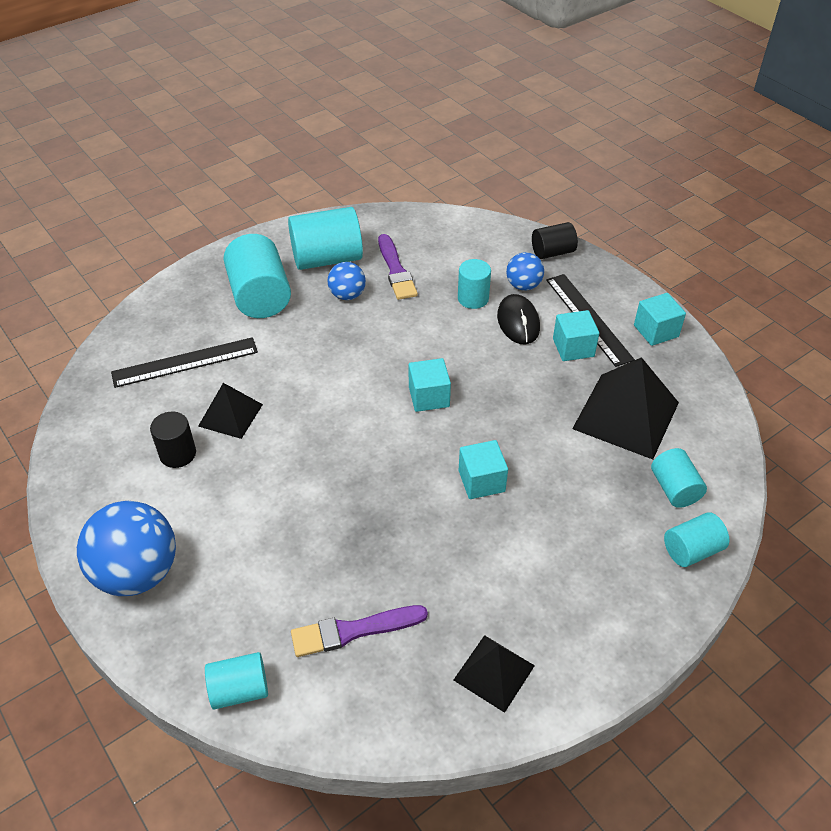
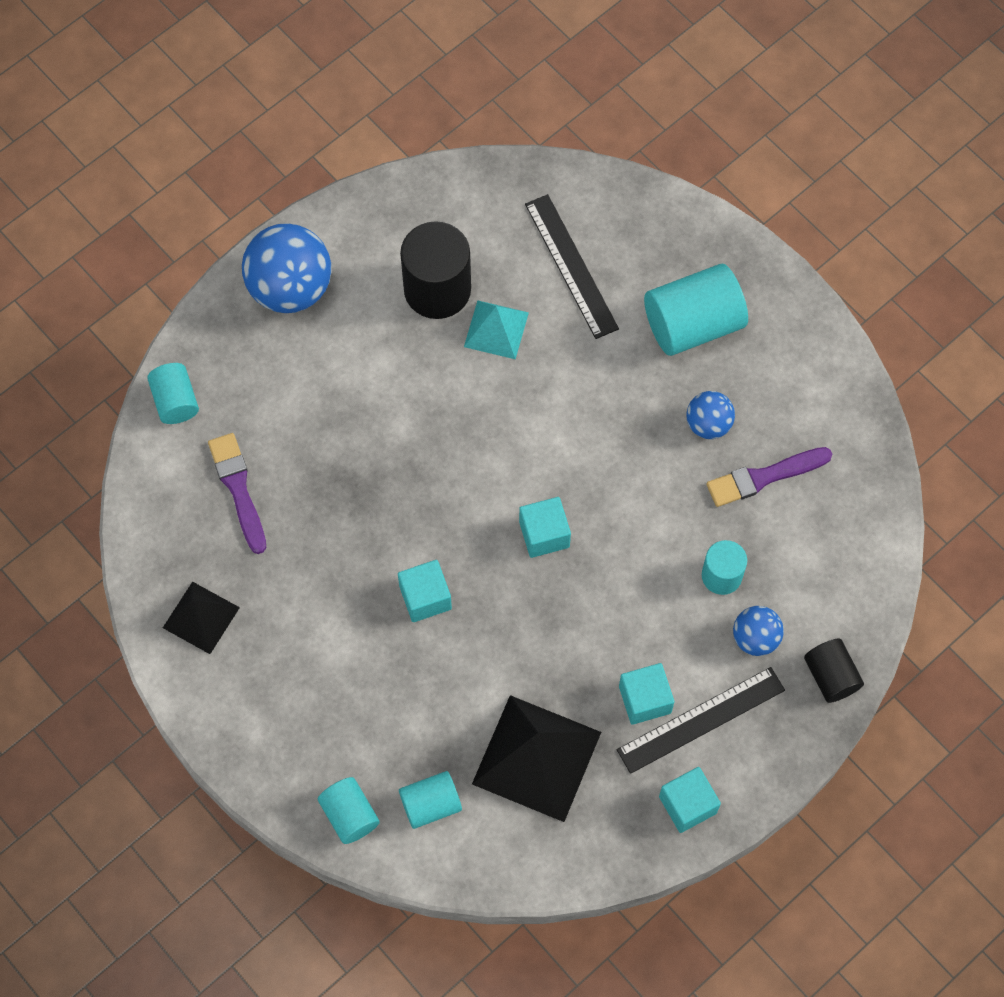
camera: 85 degrees right, 20 degrees up
(178, 454) = (437, 289): black cylinder -> black cylinder, size x1.73
(230, 415) = (496, 329): black pyramid -> turquoise pyramid
(327, 258) = (776, 390): turquoise cylinder -> none
(518, 322) = (684, 632): black mouse -> none

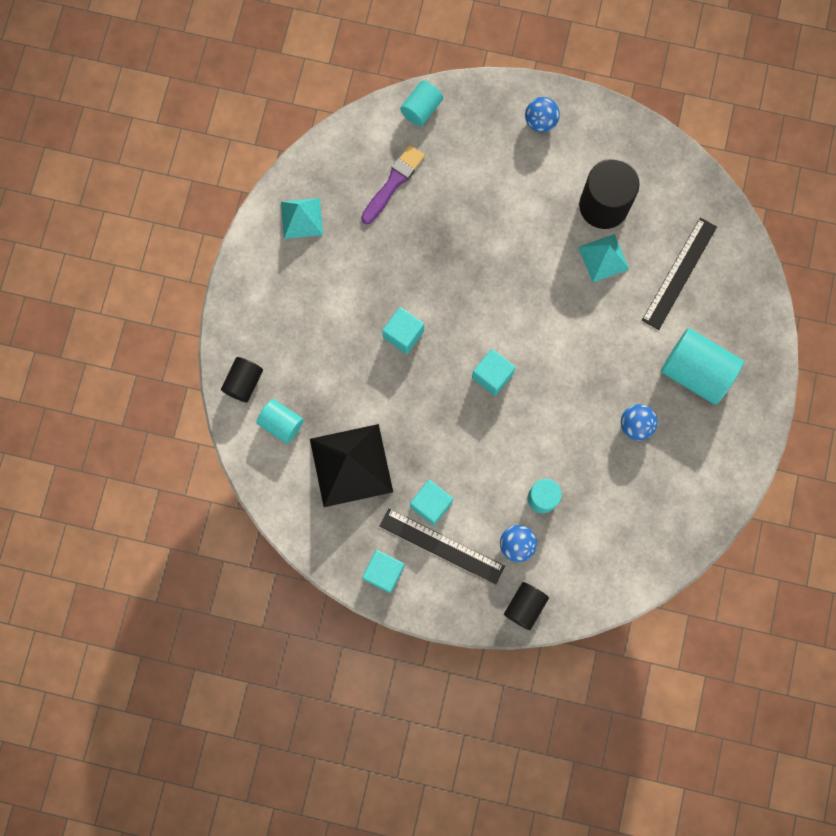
camera: 55 degrees right, 10 degrees up
(201, 617) = (301, 218): black pyramid -> turquoise pyramid
(290, 288) = (540, 122): blue ball -> blue ball, size x0.53
(350, 815) = (244, 383): turquoise cylinder -> black cylinder
(764, 477) = (625, 482): purple brush -> none

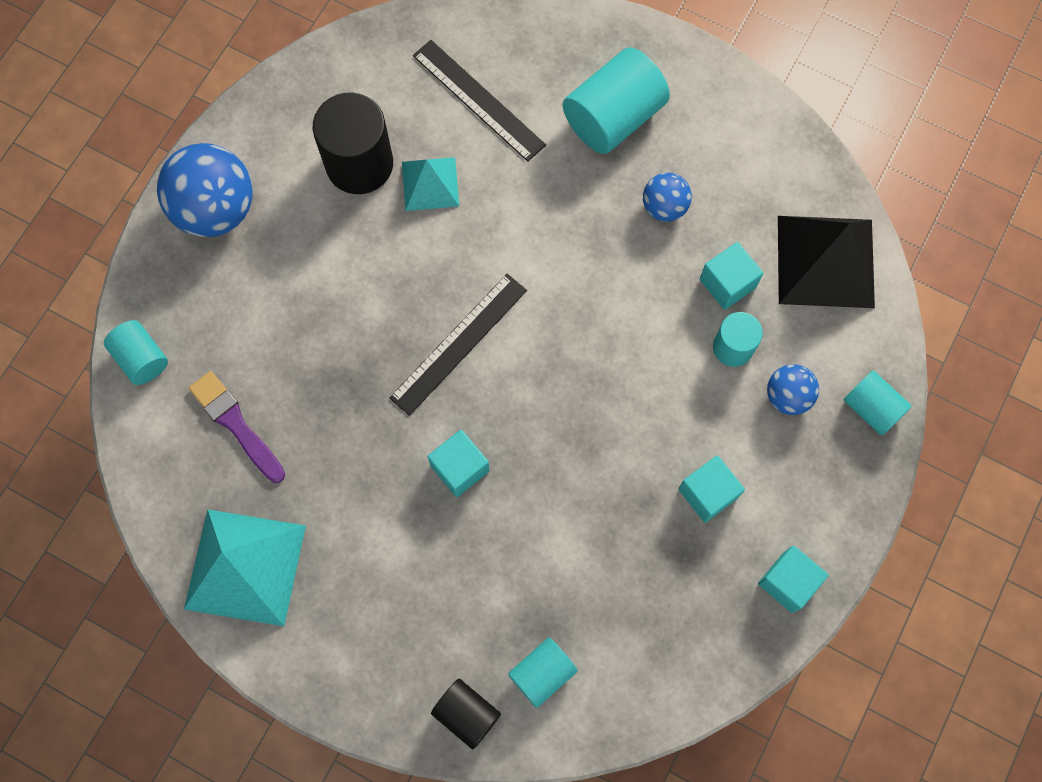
camera: 75 degrees left, 5 degrees down
(301, 218) = (245, 567): turquoise pyramid -> turquoise pyramid, size x1.73
(351, 465) = (627, 589): black pyramid -> black pyramid (826, 261)
(442, 546) = (768, 494): black ruler -> black ruler (459, 343)
(492, 376) = (550, 366): turquoise cube -> turquoise cube (727, 283)
(524, 606) = (871, 408): black cylinder -> turquoise cylinder
(540, 122) = (216, 209): blue ball -> blue ball, size x1.88

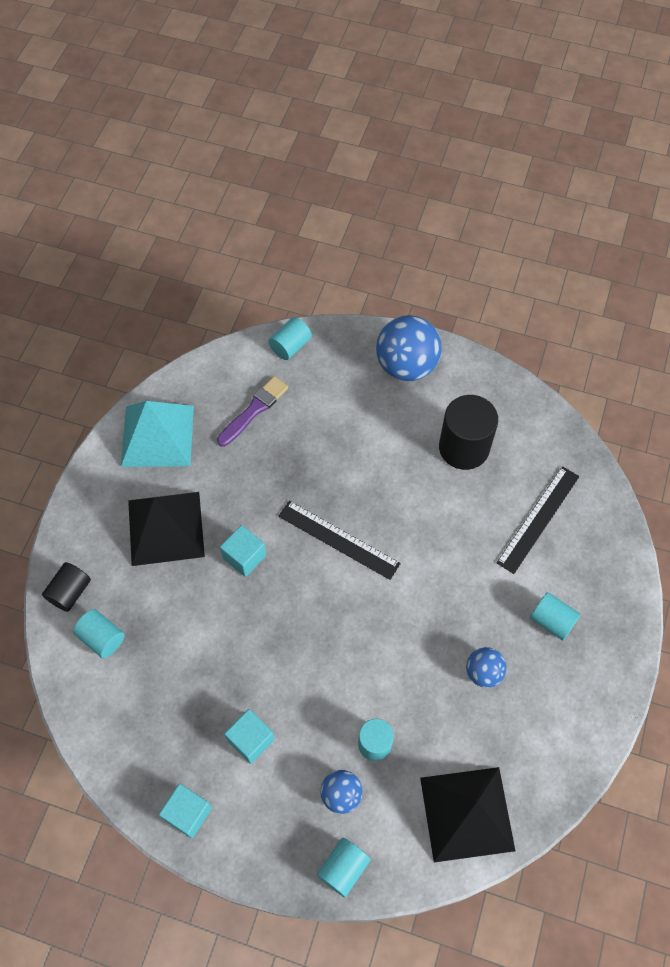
camera: 80 degrees right, 10 degrees down
(395, 570) = (166, 528): none -> black pyramid
(430, 184) = (460, 498): turquoise pyramid -> none
(613, 117) = (552, 621): turquoise cylinder -> turquoise cylinder, size x0.58
(727, 283) = (428, 732): turquoise cube -> none

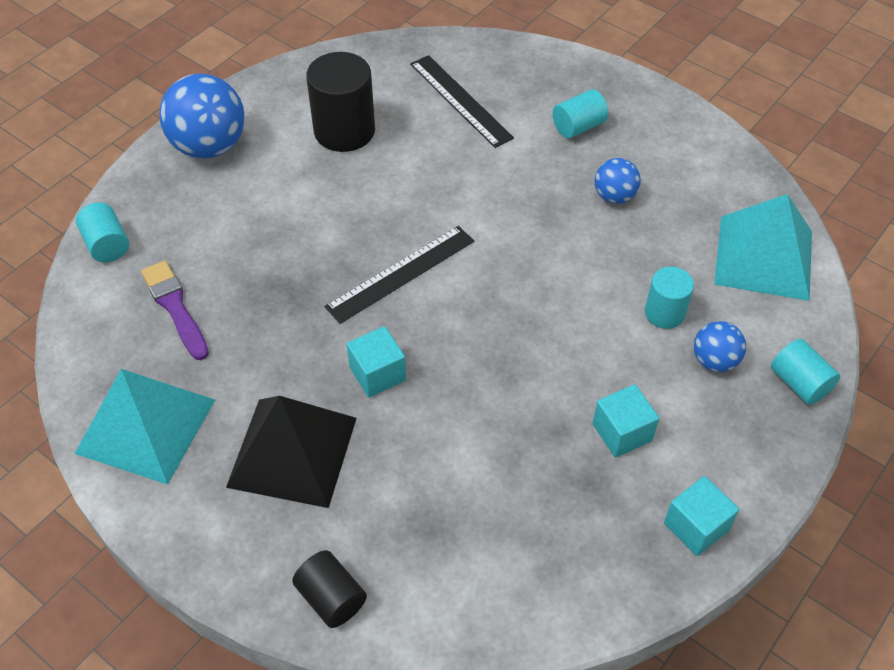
camera: 70 degrees left, 10 degrees down
(102, 638) = (420, 571): turquoise cylinder -> none
(467, 814) = (764, 257): black pyramid -> turquoise pyramid

